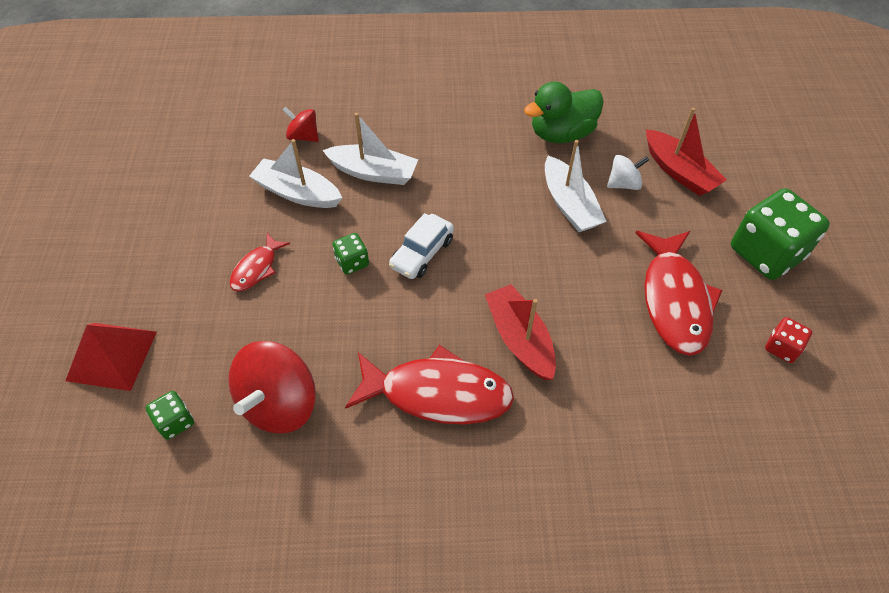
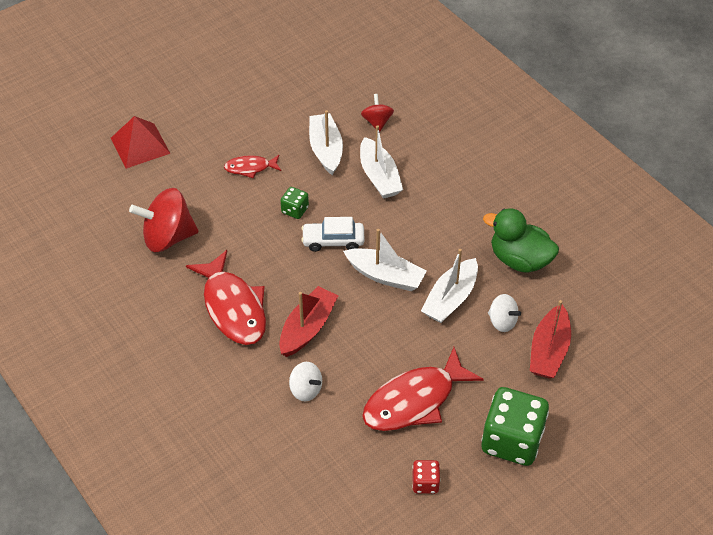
camera: 55 degrees right, 5 degrees down
(175, 422) = (122, 200): green dice -> none
(502, 237) = (385, 276): none -> white boat
(601, 386) = (306, 390): none -> white spinning top

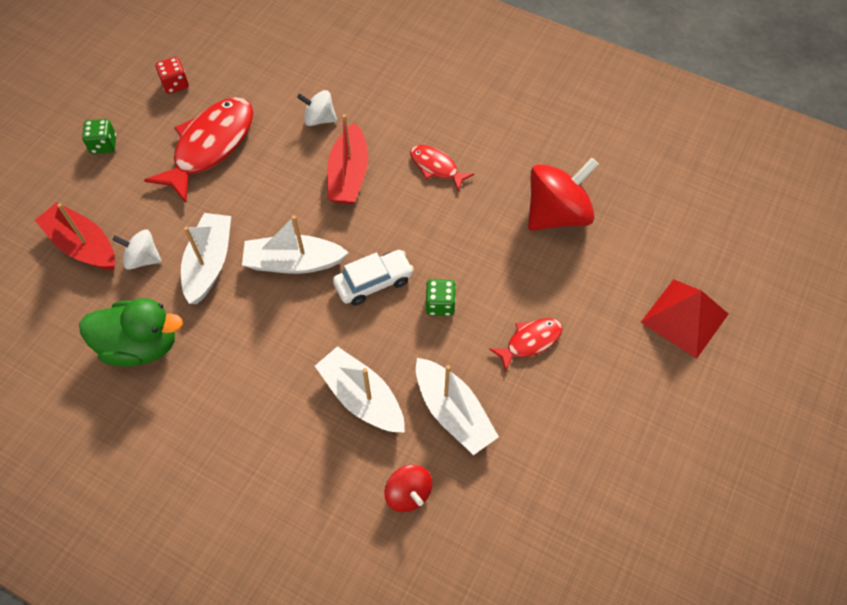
camera: 155 degrees right, 10 degrees up
(233, 307) = (436, 167): red fish -> red fish, size x0.51
(512, 440) = (104, 145): green dice -> green dice, size x0.47
(549, 351) = (83, 245): red boat -> red boat turned 45 degrees counterclockwise

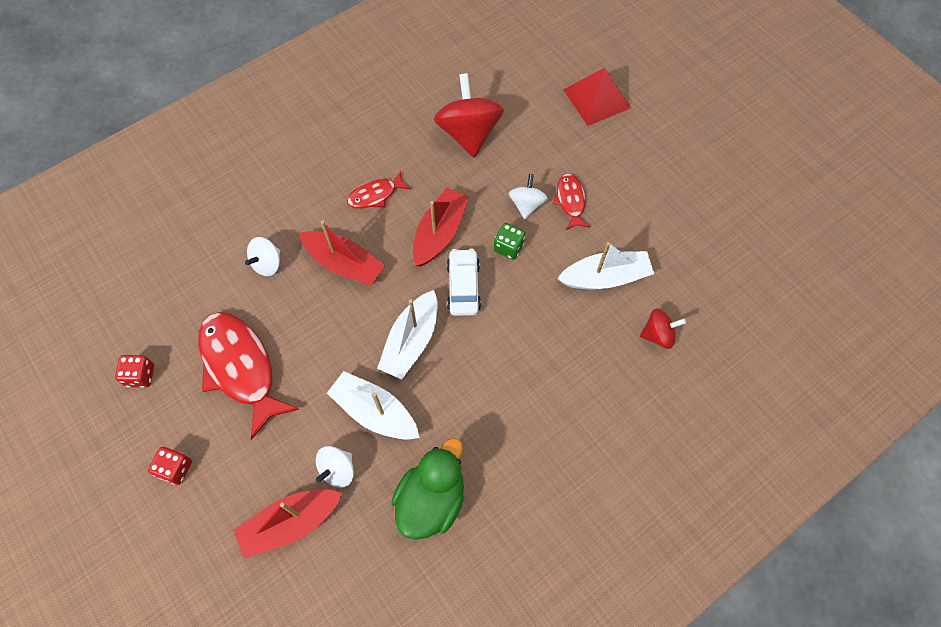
camera: 65 degrees left, 5 degrees up
(104, 145) = (175, 468): green dice -> red dice
(362, 397) = (564, 336): white boat -> none
(423, 237) = (439, 233): none -> red boat
(501, 301) = (526, 205): none -> white spinning top

